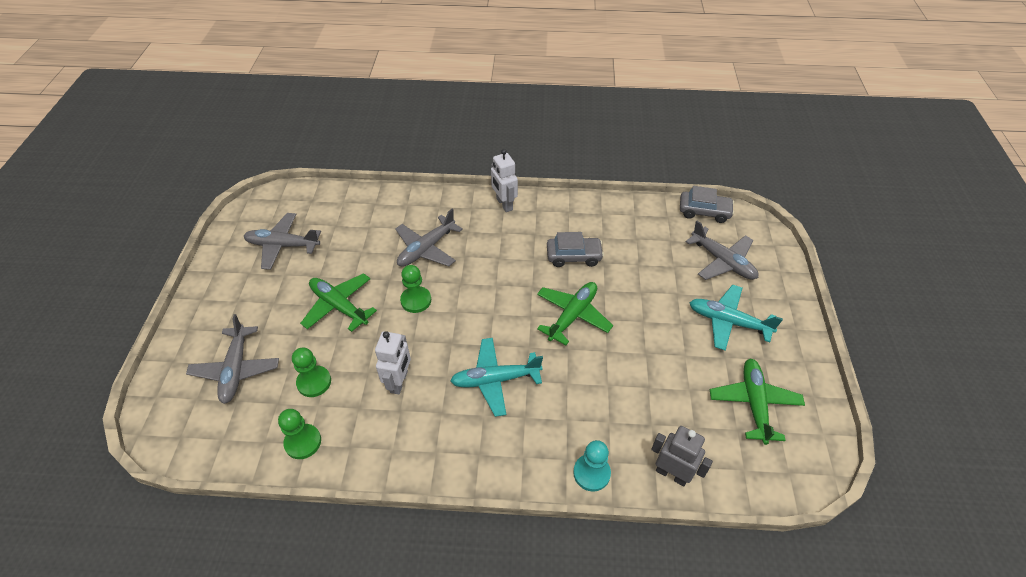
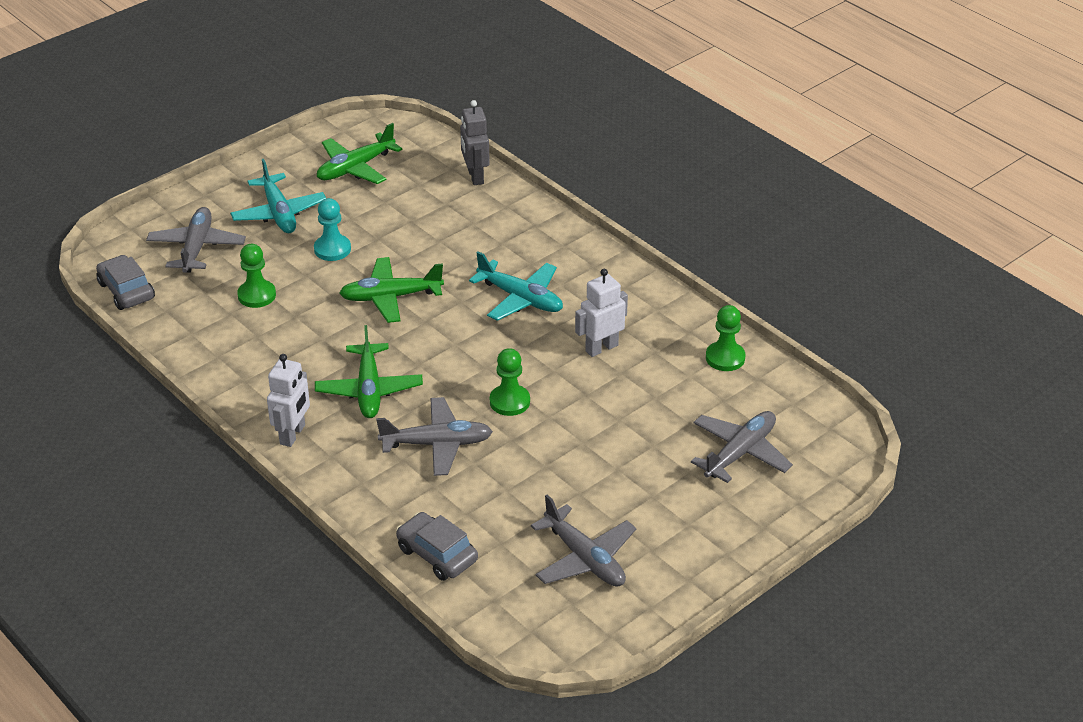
camera: 135 degrees left, 10 degrees down
(314, 382) = (676, 395): green pawn -> green pawn (257, 295)
(339, 306) = (589, 447): green plane -> green plane (369, 390)
(573, 256) = (311, 338): grey car -> grey car (437, 554)
(591, 473) = (528, 209): turquoise pawn -> turquoise pawn (332, 249)

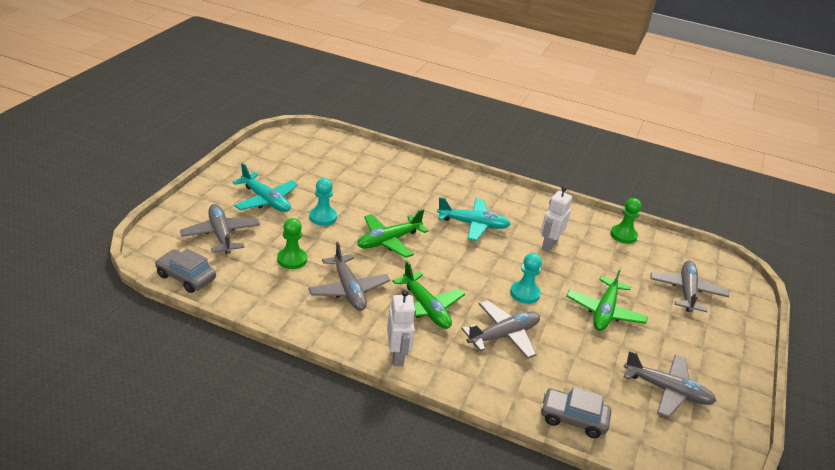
camera: 30 degrees left, 5 degrees down
(295, 347) = (349, 290): none -> grey plane
(355, 168) = (298, 163): green plane -> green plane (605, 312)
(475, 176) = (381, 155): grey robot -> none
(509, 401) = (524, 293): green pawn -> turquoise pawn

